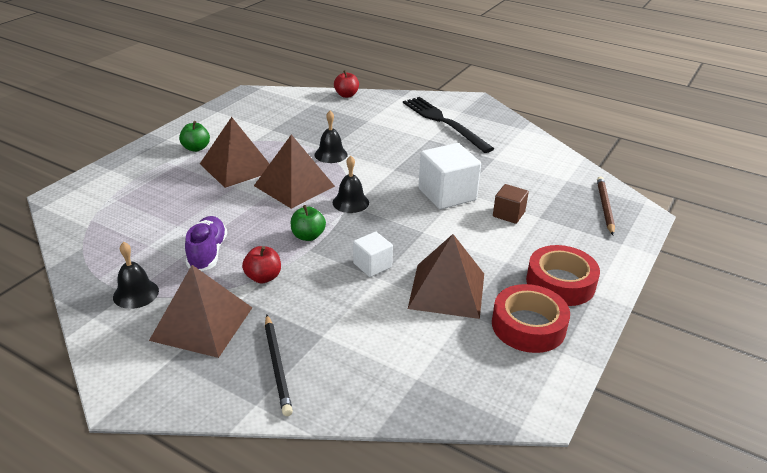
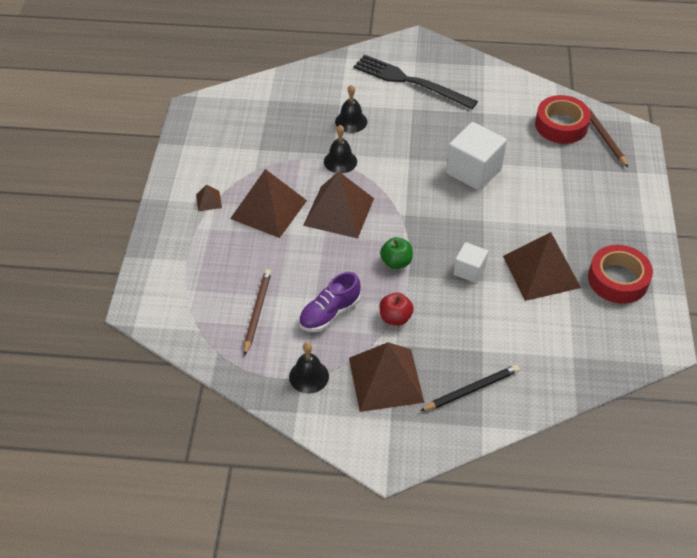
camera: 25 degrees left, 15 degrees up
(148, 231) = (257, 312): none -> brown pencil
(196, 148) = (209, 201): green apple -> brown pyramid
(207, 253) = (329, 313): purple shoe -> purple shoe turned 105 degrees counterclockwise
(277, 366) = (471, 390): black pencil -> black pencil turned 75 degrees counterclockwise
(346, 95) = (292, 76): red apple -> none
(350, 202) = (402, 211): black bell -> black bell (351, 121)
(508, 214) = (536, 174): brown cube -> none
(560, 283) = (616, 230): red tape -> red tape (561, 125)

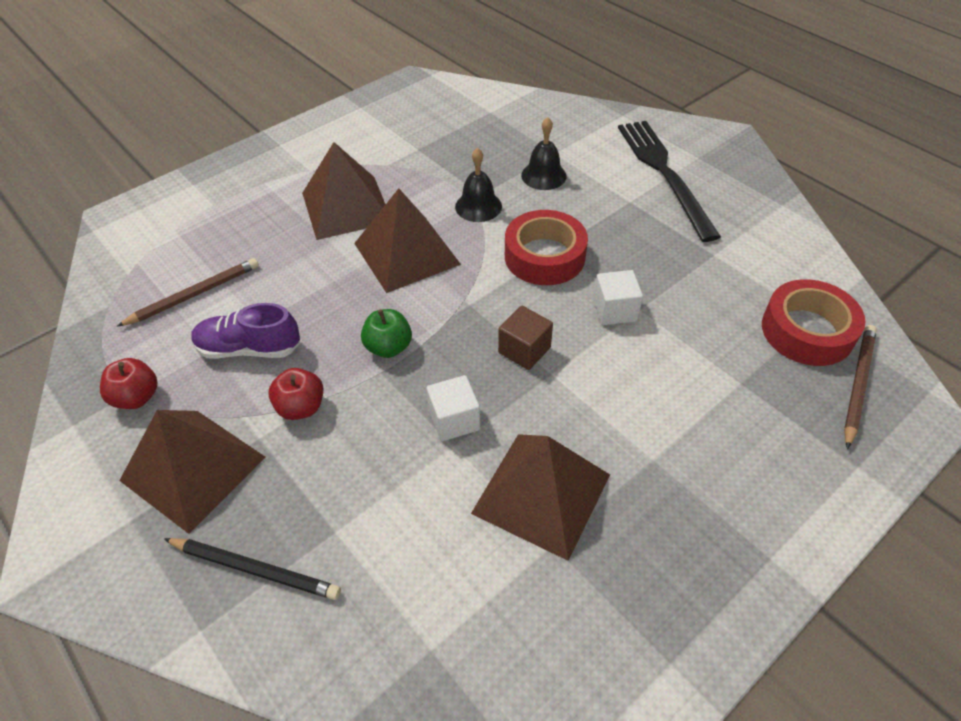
camera: 45 degrees right, 0 degrees up
(209, 201) = (308, 166): brown pyramid -> none
(309, 376) = (137, 397): black bell -> red apple
(458, 218) = (524, 350): none -> brown cube
(474, 171) = (614, 310): white cube -> white cube, size x0.56
(618, 279) = (637, 595): red tape -> red tape (544, 256)

